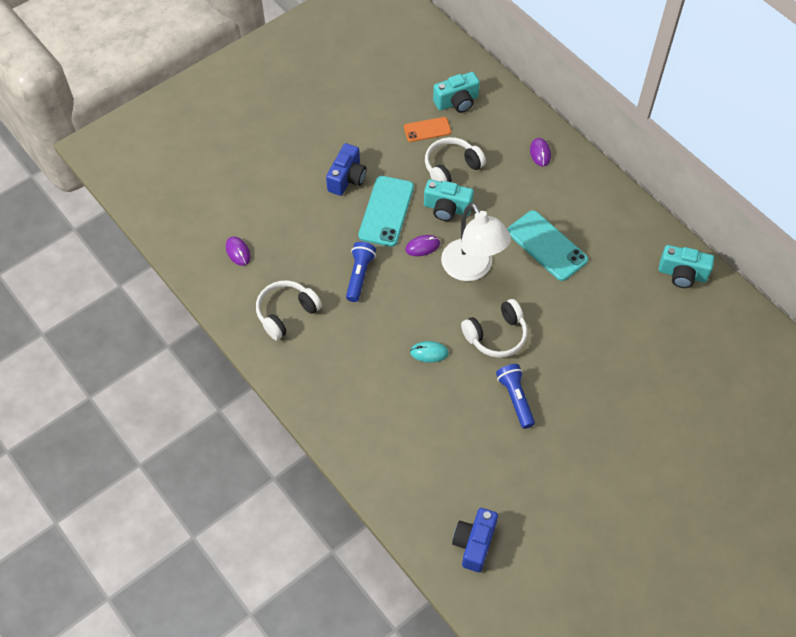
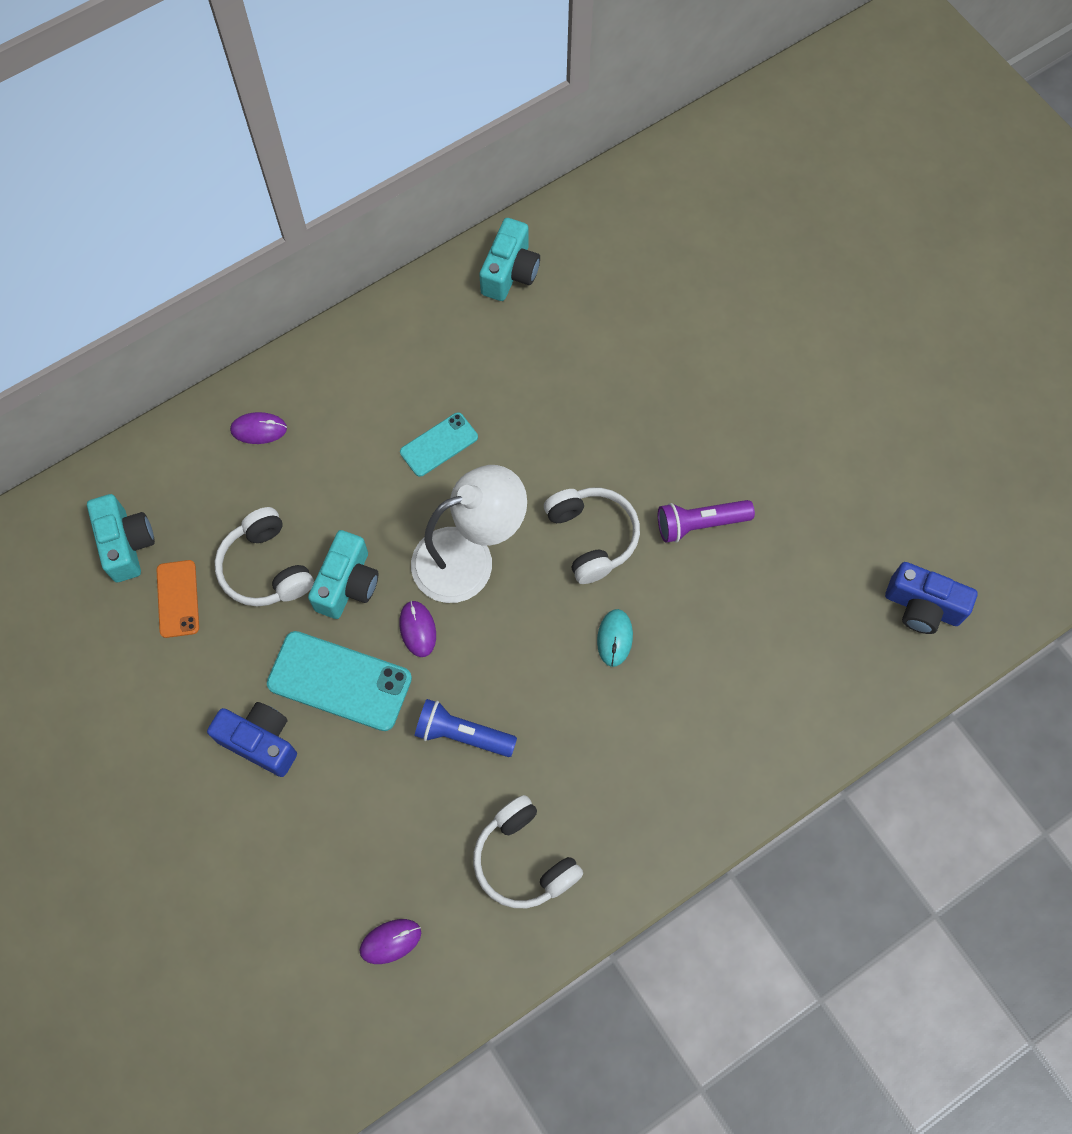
camera: 85 degrees left, 10 degrees up
(515, 398) = (700, 524): blue flashlight -> purple flashlight
(547, 246) = (439, 445): turquoise phone -> turquoise phone, size x0.59

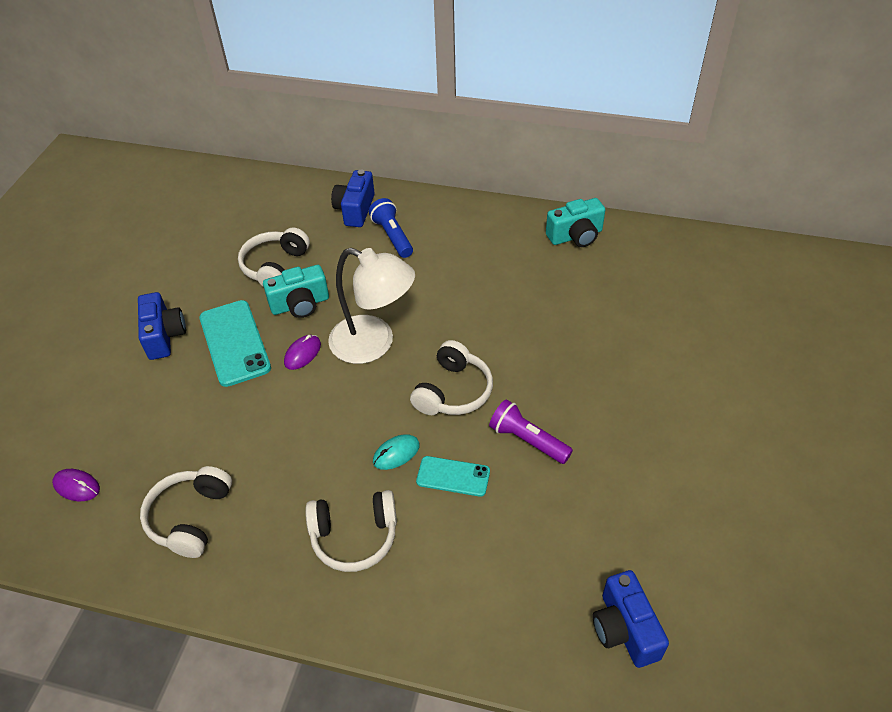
camera: 50 degrees right, 20 degrees down
(126, 544) = (235, 209): turquoise camera -> none
(178, 599) = (222, 247): orange phone -> none
(259, 429) = (355, 210): purple mouse -> blue camera
(439, 445) = (431, 282): turquoise phone -> turquoise phone (453, 476)
(462, 734) = (252, 423): blue flashlight -> blue flashlight (392, 236)
(668, 737) = (354, 536): none -> white headphones

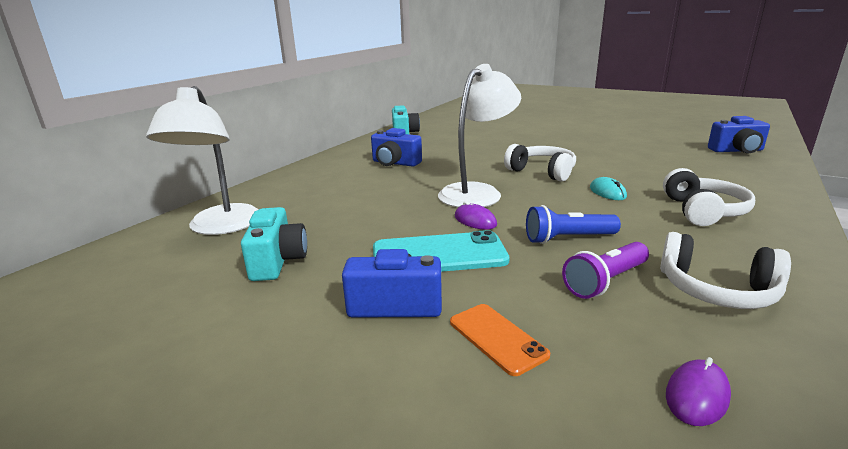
camera: 75 degrees left, 25 degrees down
(129, 392) = (497, 338): none -> orange phone
(268, 207) = (221, 227): none -> white lamp
(275, 267) = (330, 228): white headphones -> none
(300, 304) = (402, 218): turquoise camera -> turquoise camera (278, 261)
(355, 210) = (287, 189): blue camera -> blue camera (395, 163)
(392, 236) = (343, 178): blue flashlight -> blue flashlight (568, 239)
(453, 476) = (629, 177): turquoise phone -> none
(527, 440) = (593, 157): purple flashlight -> purple flashlight (606, 282)

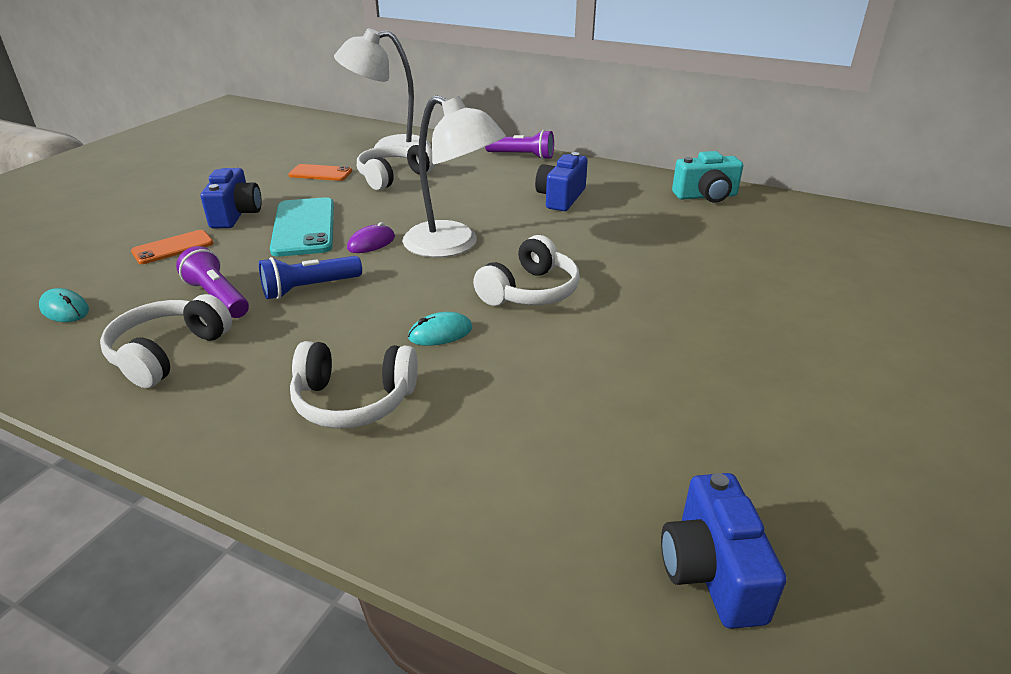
camera: 85 degrees right, 10 degrees up
(278, 261) = (320, 173): turquoise camera -> orange phone
(297, 173) = (522, 156): none -> purple flashlight
(316, 220) = (393, 177): none -> white headphones
(568, 239) = (309, 288): blue flashlight -> blue flashlight turned 105 degrees counterclockwise
(697, 395) = (65, 309): purple mouse -> turquoise mouse

